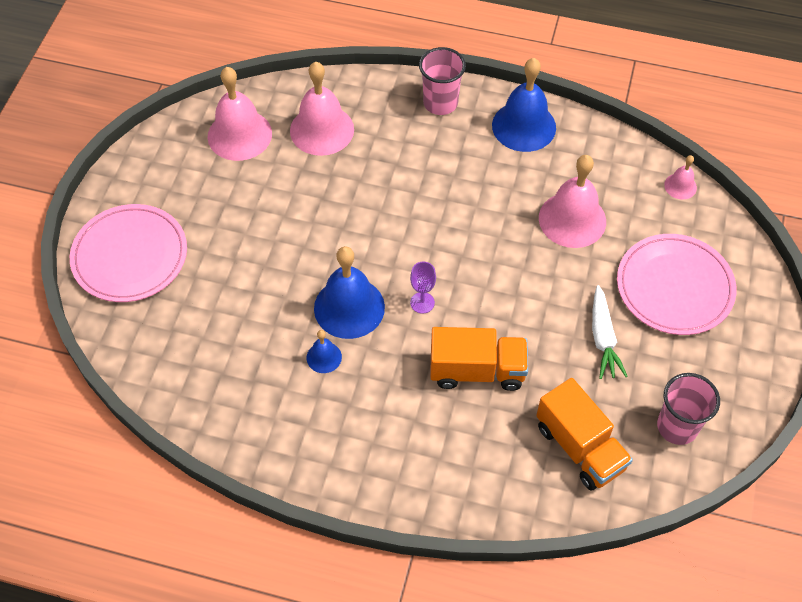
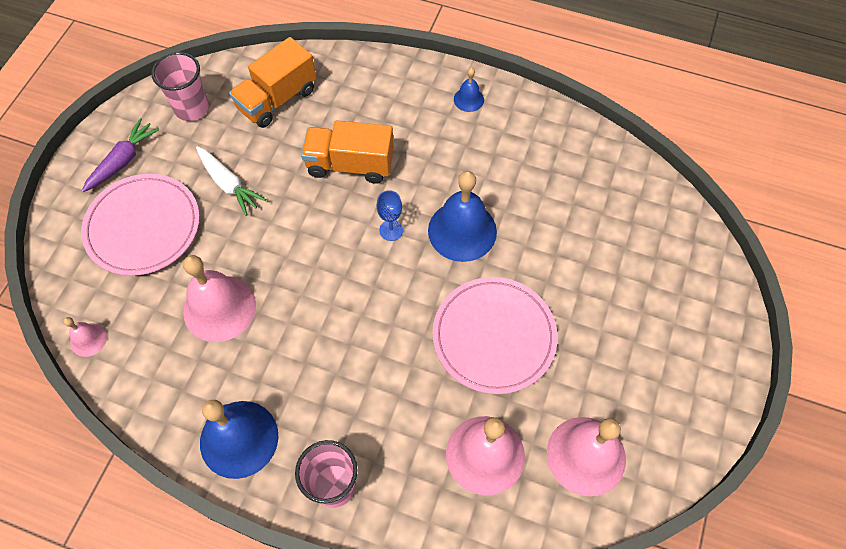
camera: 175 degrees left, 5 degrees up
(130, 256) = (688, 303): pink plate -> pink plate (494, 336)
(324, 357) = (487, 186): blue bell -> blue bell (468, 99)
(422, 302) = (391, 230): purple goblet -> blue goblet
(580, 447) = (277, 99): orange truck -> orange truck turned 105 degrees counterclockwise
(603, 338) = (229, 184): white carrot -> white carrot turned 135 degrees clockwise
(727, 355) = (123, 161): none -> purple carrot

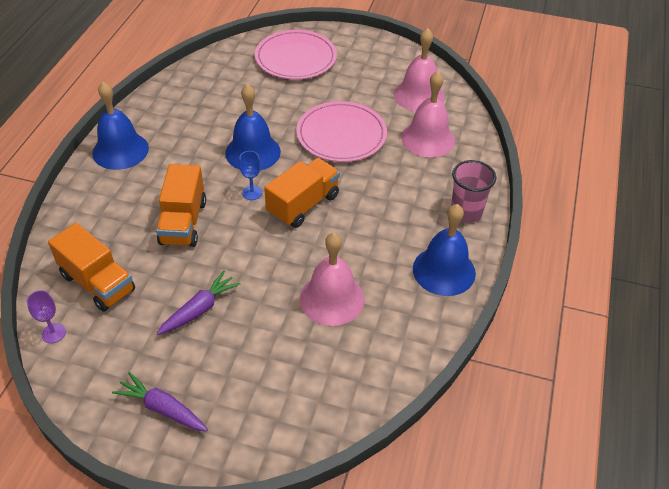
camera: 95 degrees left, 15 degrees down
(88, 339) = (373, 396): pink bell -> none
(143, 227) = (247, 373): pink plate -> pink plate (296, 58)
(192, 108) = (98, 355): pink cup -> none
(223, 73) = (53, 333): none -> purple goblet
(229, 184) = (199, 309): white carrot -> purple carrot
(366, 284) = (303, 205): none -> orange truck
(468, 99) = (120, 150): blue bell -> blue bell, size x2.06

